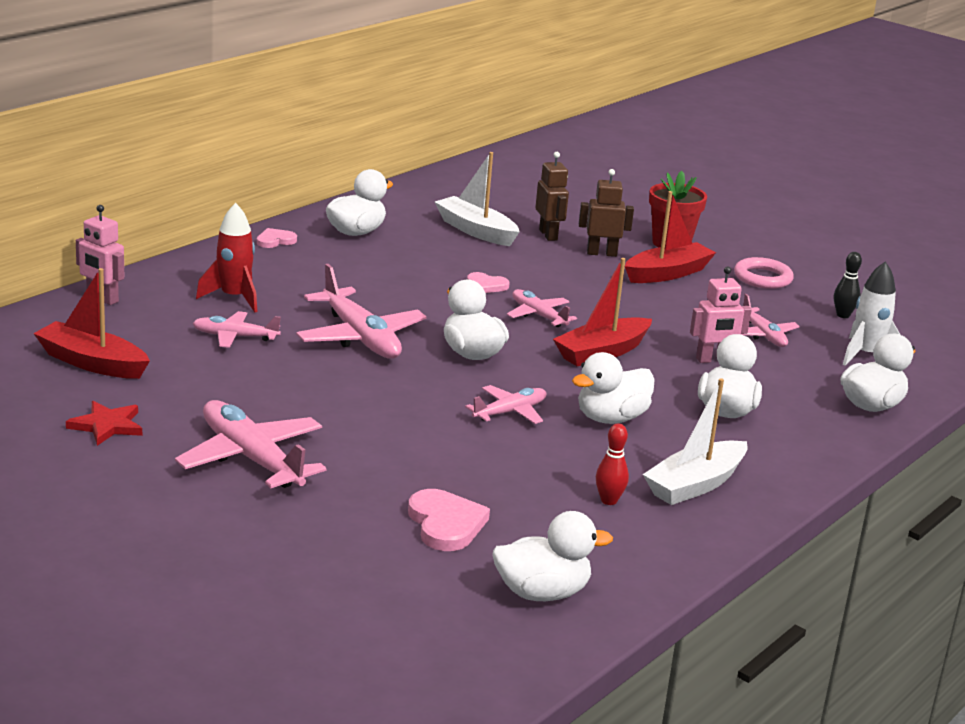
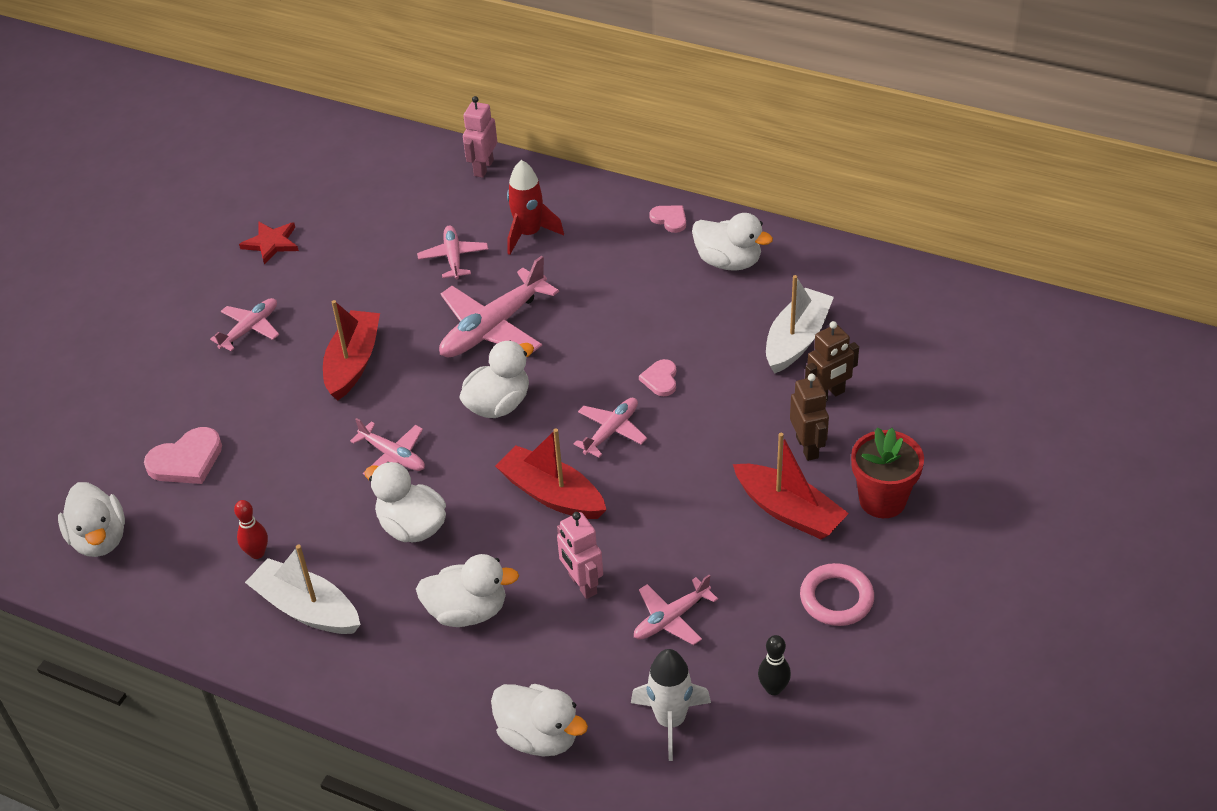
camera: 80 degrees right, 20 degrees up
(92, 363) = (368, 202): red boat -> red boat (353, 363)
(251, 459) = (250, 329): pink plane -> pink plane, size x0.57

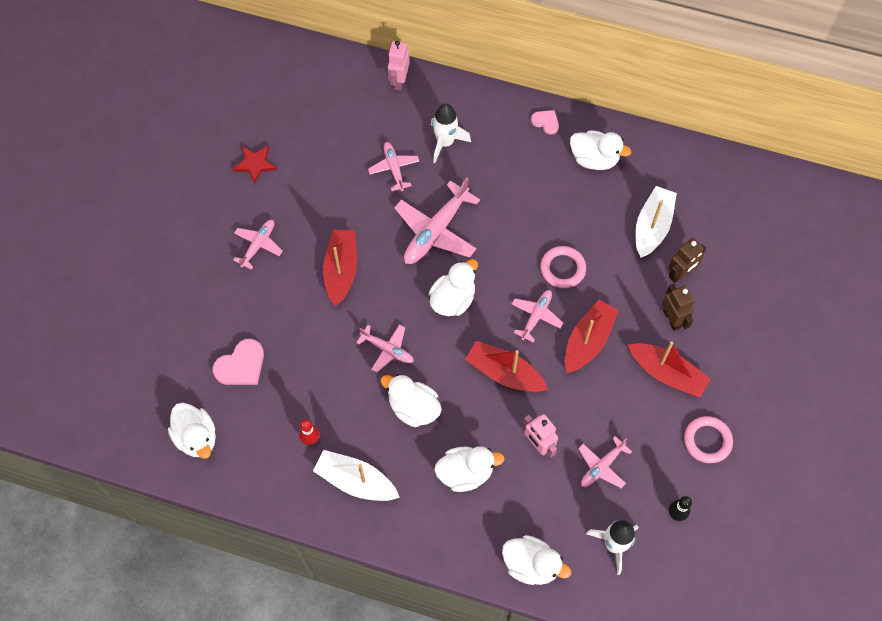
camera: 10 degrees left, 20 degrees up
(529, 234) = (445, 142): red rocket -> white rocket
(660, 379) = (562, 269): pink heart -> pink ring
(680, 464) = (588, 341): none -> red boat
(882, 500) = (727, 359): red flower pot -> none

